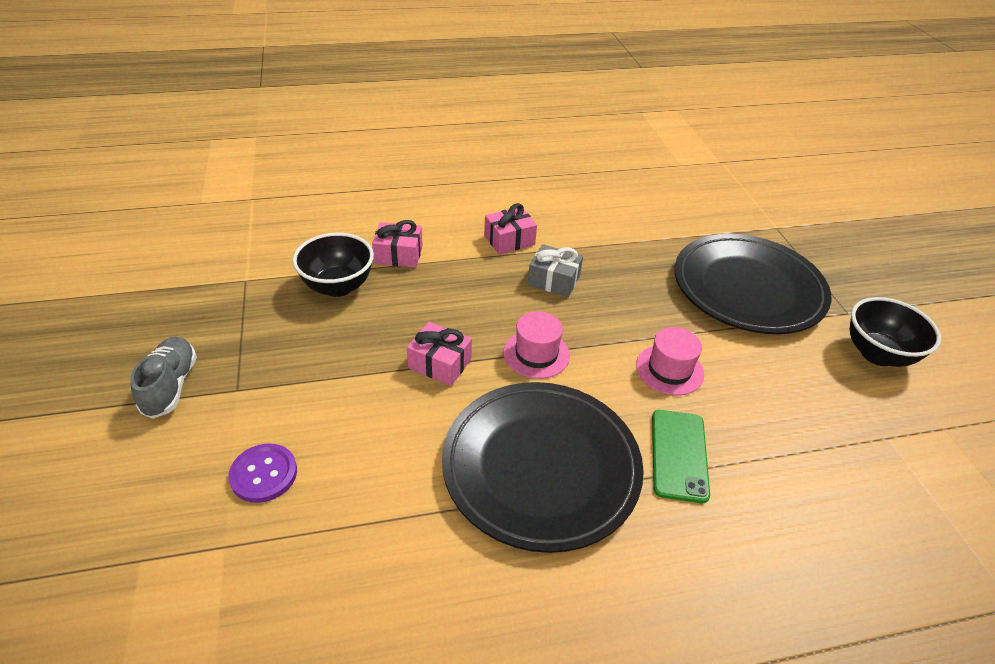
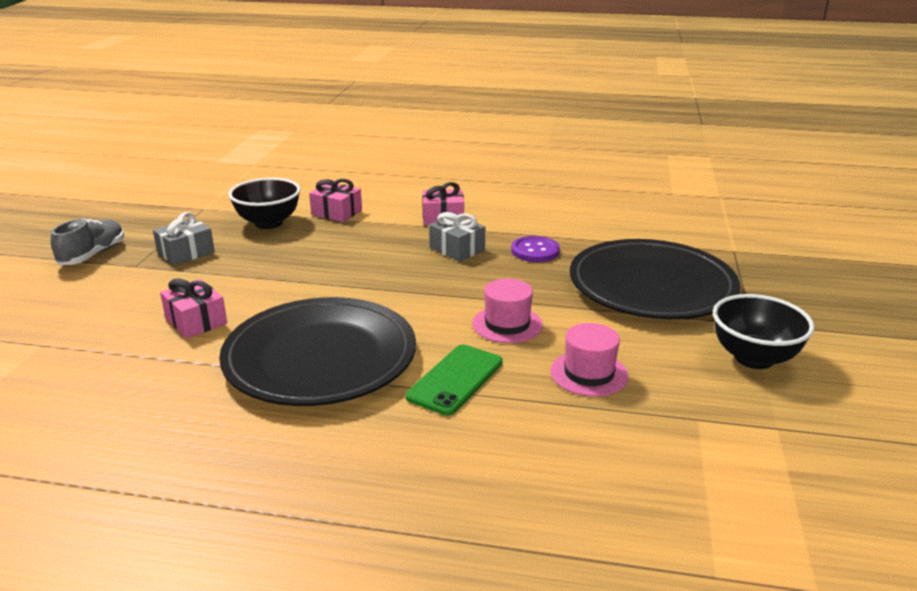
camera: 25 degrees right, 15 degrees down
(264, 474) = (106, 314): purple button -> purple button (535, 251)
(281, 354) = (186, 253): none -> grey gift
(440, 363) = (302, 281): pink gift -> pink gift (196, 321)
(536, 354) = (391, 290): pink hat -> pink hat (589, 373)

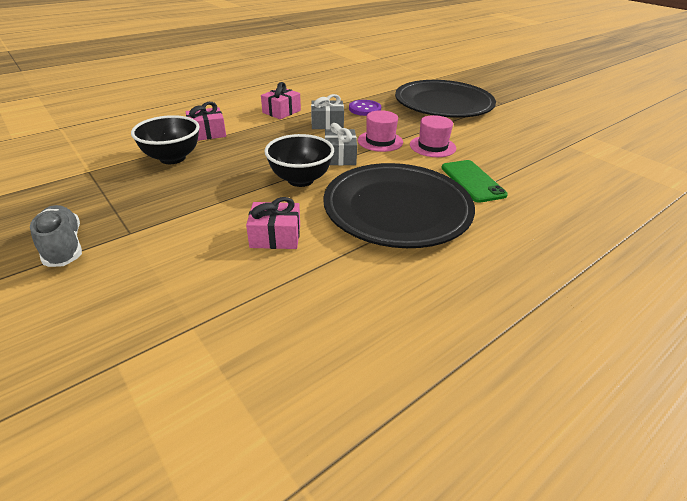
camera: 50 degrees left, 10 degrees up
(186, 253) = (154, 204): grey gift -> grey gift (340, 157)
(589, 373) = (505, 149): pink hat -> pink hat (380, 141)
(754, 358) = (531, 115): black bowl -> black bowl (300, 180)

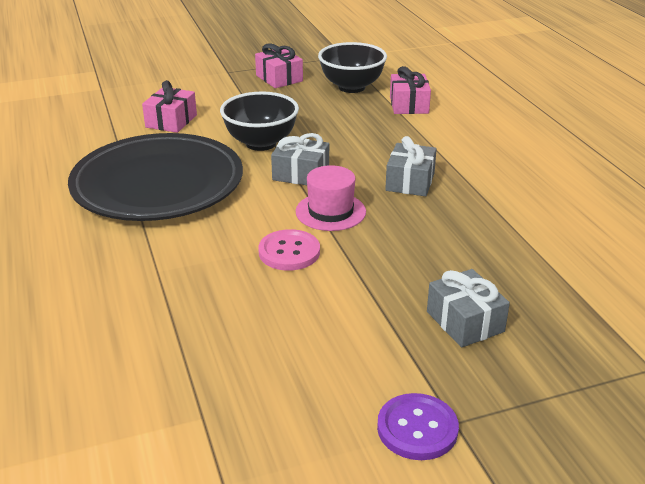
camera: 110 degrees right, 5 degrees down
(64, 246) = (228, 54): grey shoe -> none
(281, 111) = (467, 154): pink gift -> pink gift (279, 78)
(365, 109) = (460, 224): purple button -> purple button (417, 428)
(432, 146) = (289, 252): pink hat -> pink button
(443, 104) = (465, 322): black plate -> grey gift
(472, 181) = (172, 254): green phone -> none

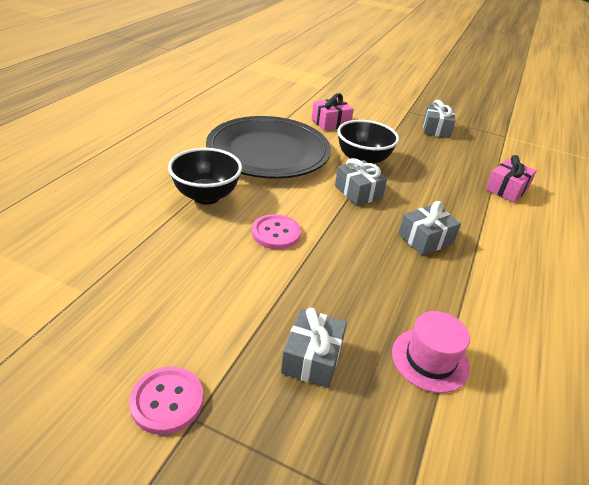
camera: 40 degrees right, 5 degrees up
(279, 78) = (436, 129): pink gift -> grey gift
(330, 211) = (340, 225): pink hat -> pink hat (430, 359)
(351, 87) = (479, 157): black bowl -> black bowl (206, 196)
(417, 428) = (167, 401): purple button -> pink button

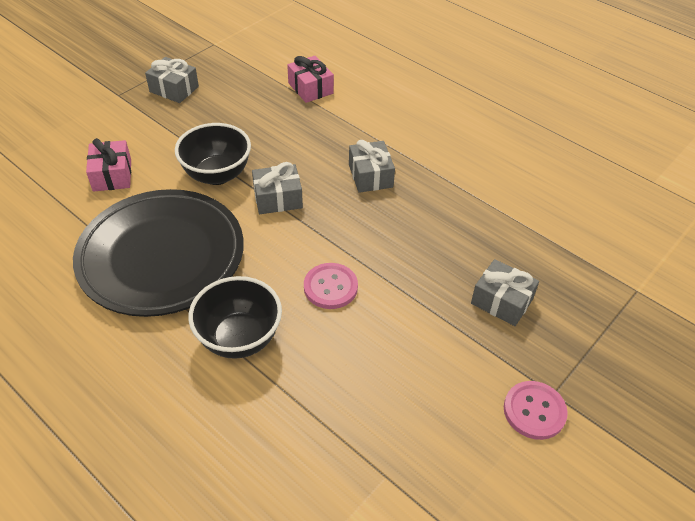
camera: 70 degrees left, 10 degrees up
(430, 359) = (512, 228): pink hat -> none

